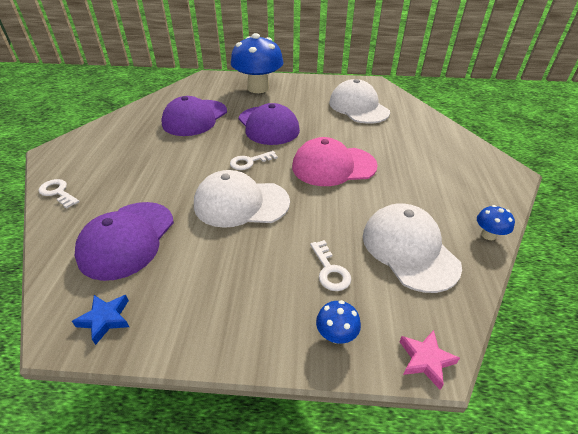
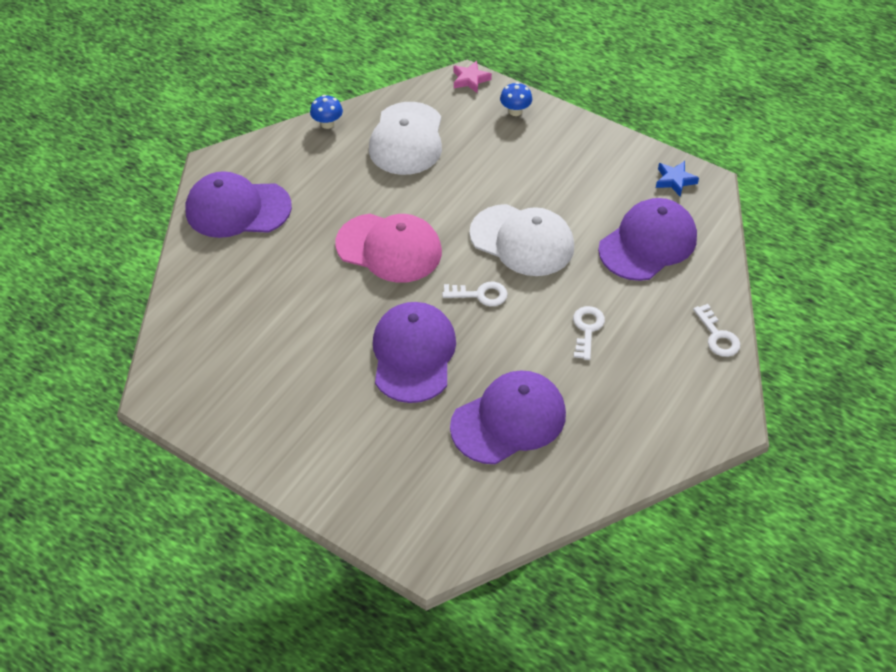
camera: 150 degrees left, 10 degrees up
(258, 88) = (362, 466): blue mushroom -> none
(330, 270) = (485, 149): white key -> white key (587, 329)
(358, 107) = (252, 340): white cap -> none
(454, 154) = (237, 209): none -> purple cap

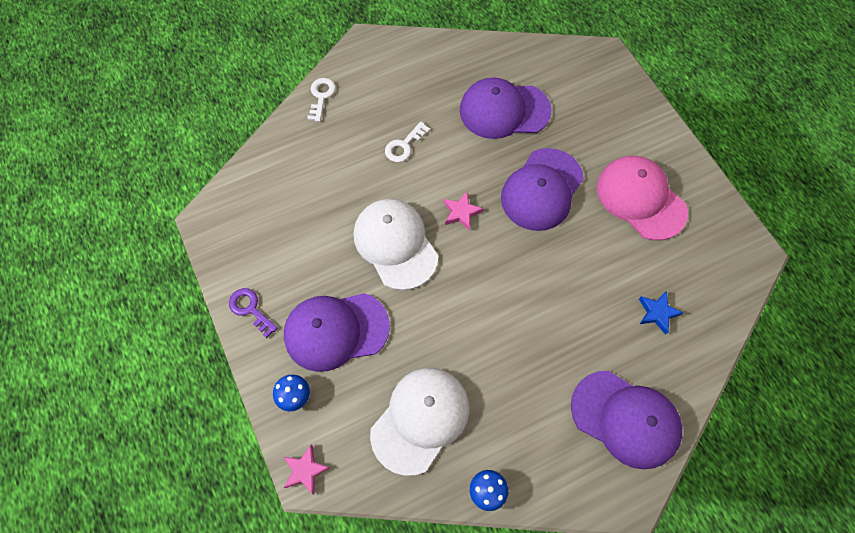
camera: 150 degrees left, 15 degrees up
(389, 248) = (508, 296): pink cap -> pink cap (640, 199)
(480, 294) = (461, 213): white key -> pink star
(602, 143) = (250, 309): none -> purple key
(648, 243) = (302, 190): purple cap -> purple cap (336, 330)
(675, 180) = (229, 235): blue star -> blue star (657, 313)

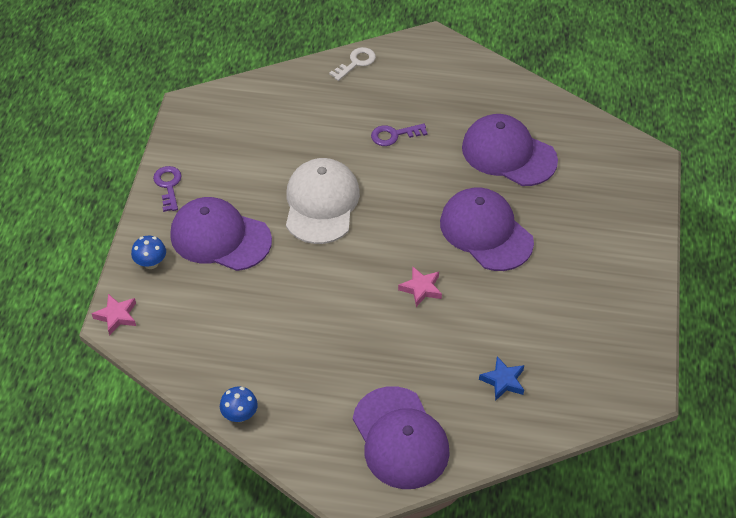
camera: 35 degrees right, 15 degrees down
(404, 146) = (394, 135): white key -> purple key
(420, 419) = (231, 336): white cap -> none
(461, 213) = (398, 211): pink star -> pink star (421, 288)
(541, 189) = (486, 232): purple cap -> purple cap turned 75 degrees clockwise
(640, 199) = (572, 288): pink cap -> none

